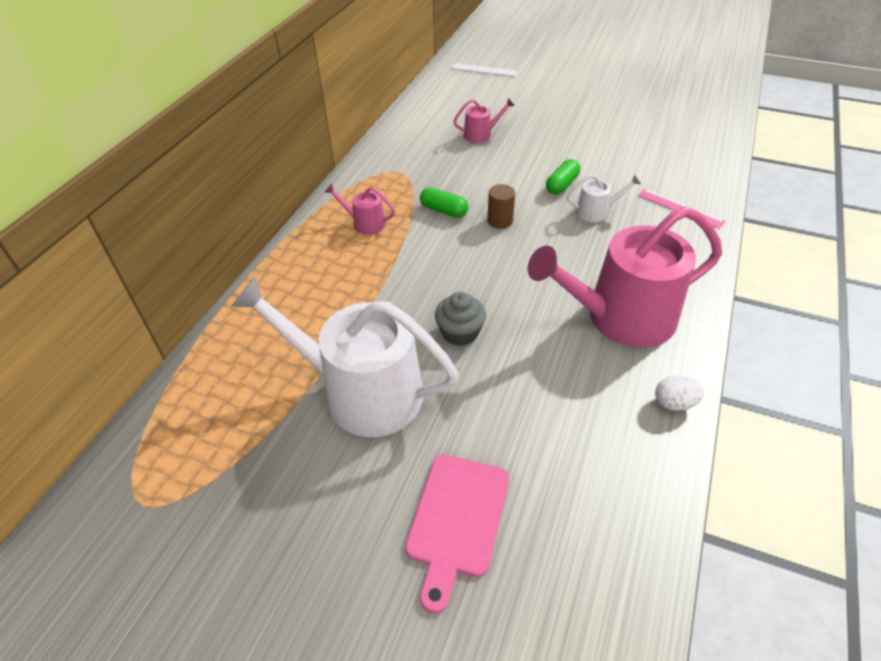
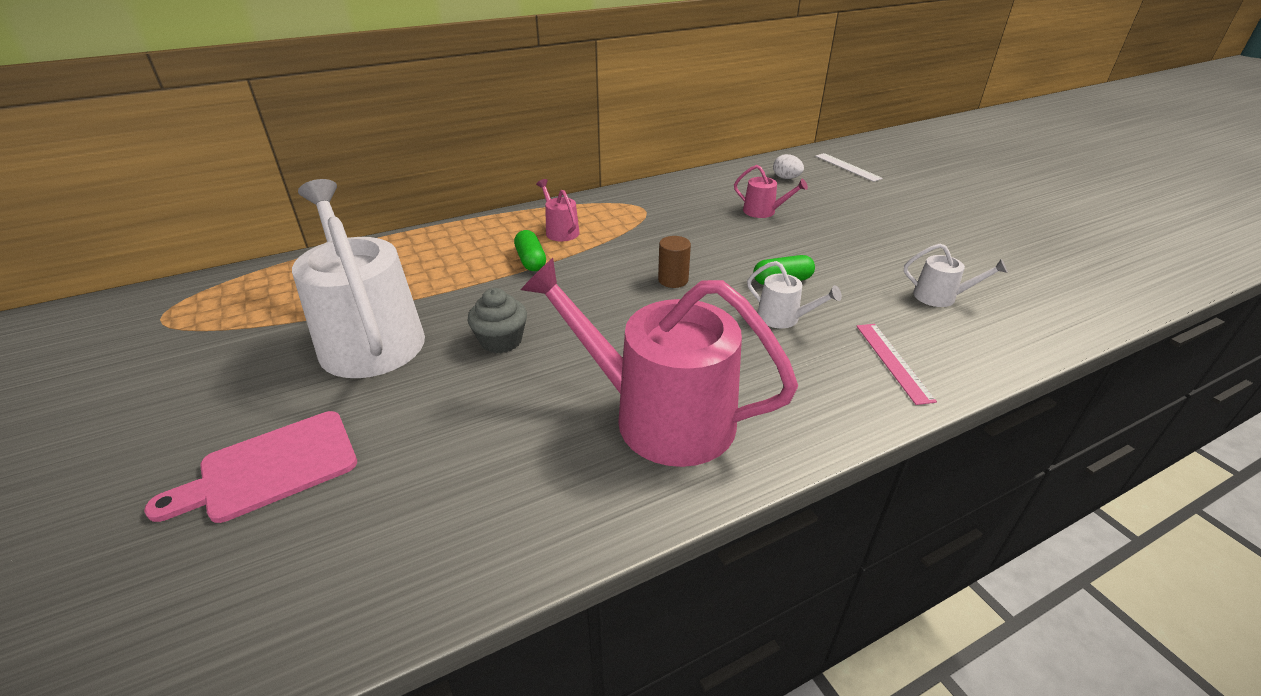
camera: 40 degrees right, 10 degrees down
(444, 210) = (636, 250): green capsule -> green capsule (531, 260)
(652, 151) = (940, 297): none -> white watering can
(674, 403) = (588, 525): white egg -> white egg (786, 178)

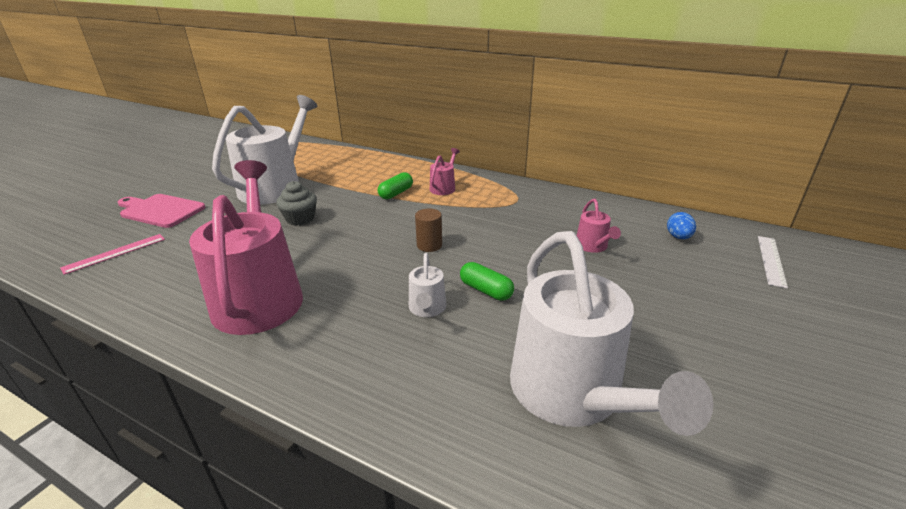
camera: 55 degrees right, 5 degrees down
(786, 178) = (678, 237): white egg -> blue egg
(893, 361) = (415, 389): pink ruler -> pink ruler (115, 253)
(940, 297) = (572, 394): white watering can -> white watering can, size x2.35

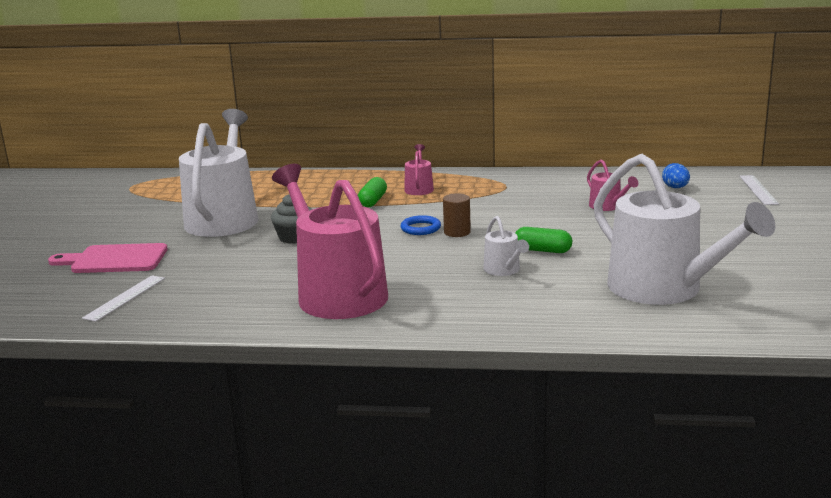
camera: 20 degrees left, 10 degrees down
(115, 253) = (125, 298): pink ruler -> white ruler
(404, 233) = (420, 228): none -> blue ring

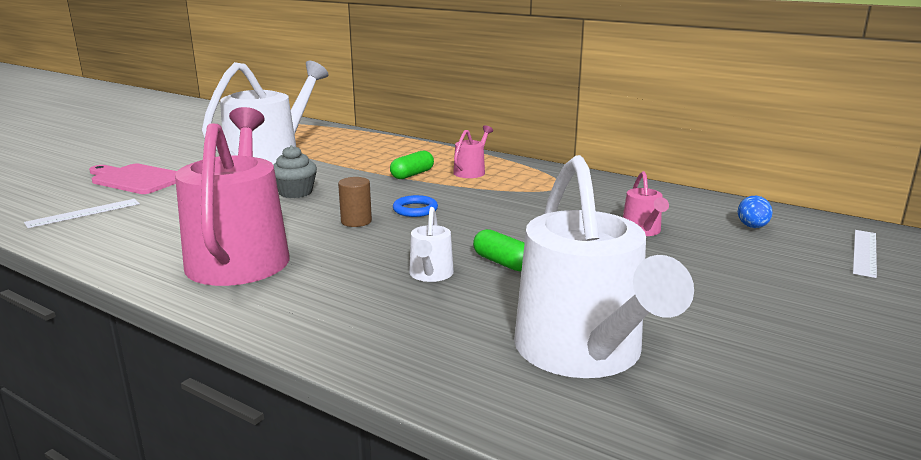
camera: 25 degrees right, 0 degrees up
(457, 232) = (443, 221): brown cylinder -> brown cylinder (356, 221)

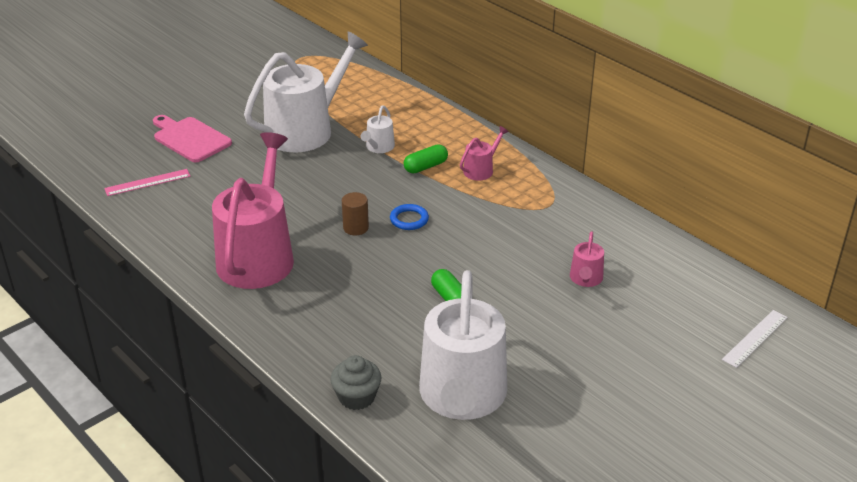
camera: 15 degrees right, 15 degrees up
(83, 213) = (147, 182): white ruler -> pink ruler
(295, 192) = (317, 179): grey cupcake -> grey cupcake (357, 397)
(430, 274) = (390, 302): white watering can -> white watering can (378, 147)
(752, 227) = (685, 290): blue egg -> none

